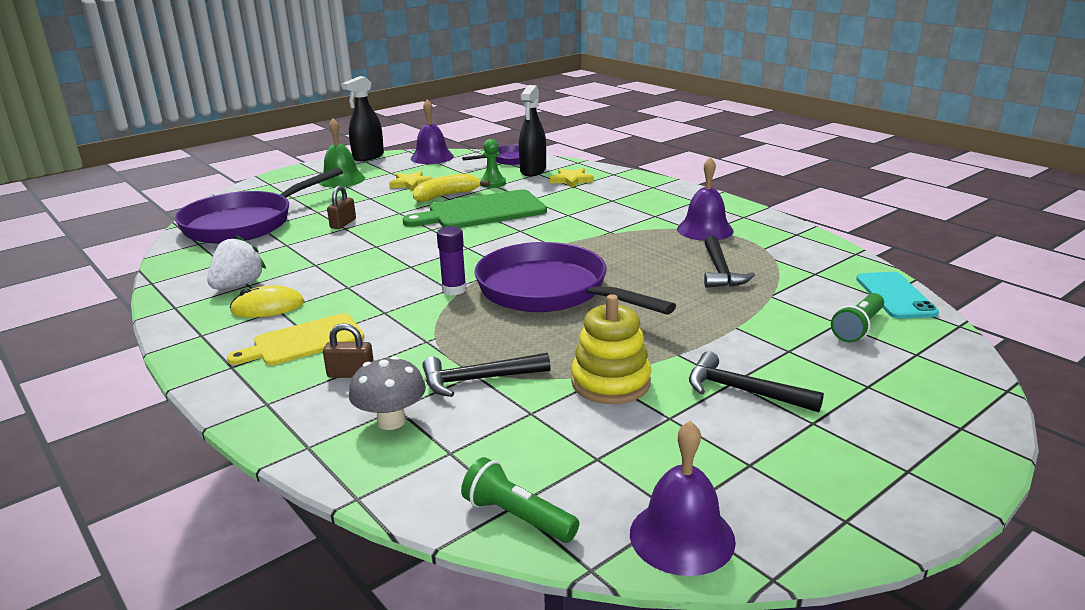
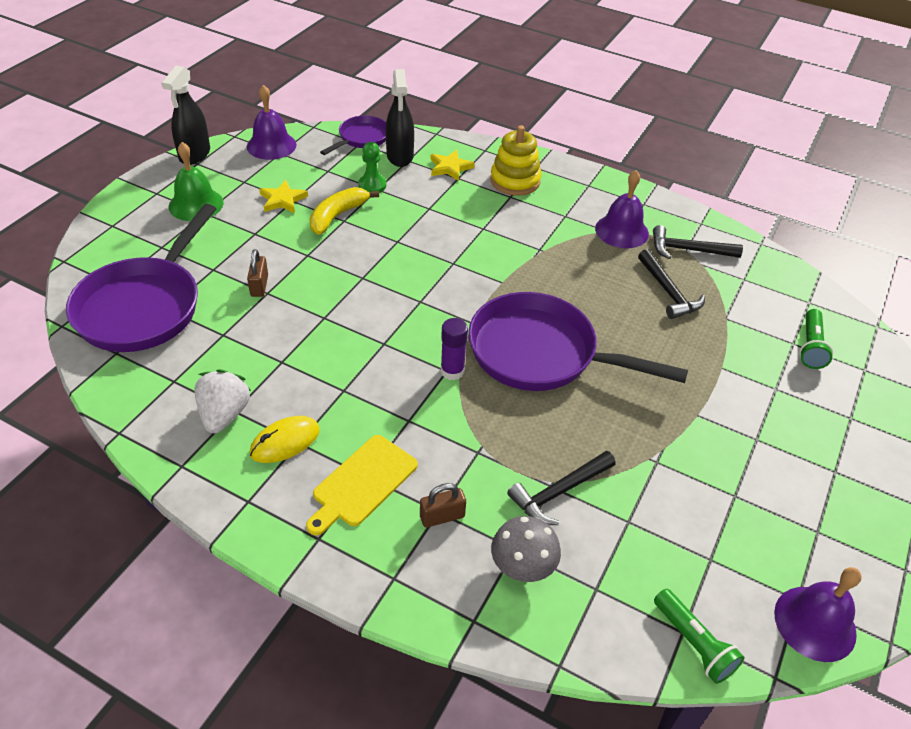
camera: 25 degrees left, 20 degrees up
(482, 211) = (394, 238): green cutting board -> none
(517, 517) = (693, 643): green flashlight -> green flashlight turned 135 degrees counterclockwise
(610, 382) = (667, 466): yellow stacking toy -> yellow stacking toy (515, 181)
(742, 391) = (769, 448): black hammer -> black hammer (688, 250)
(895, 296) = (817, 297): turquoise phone -> none

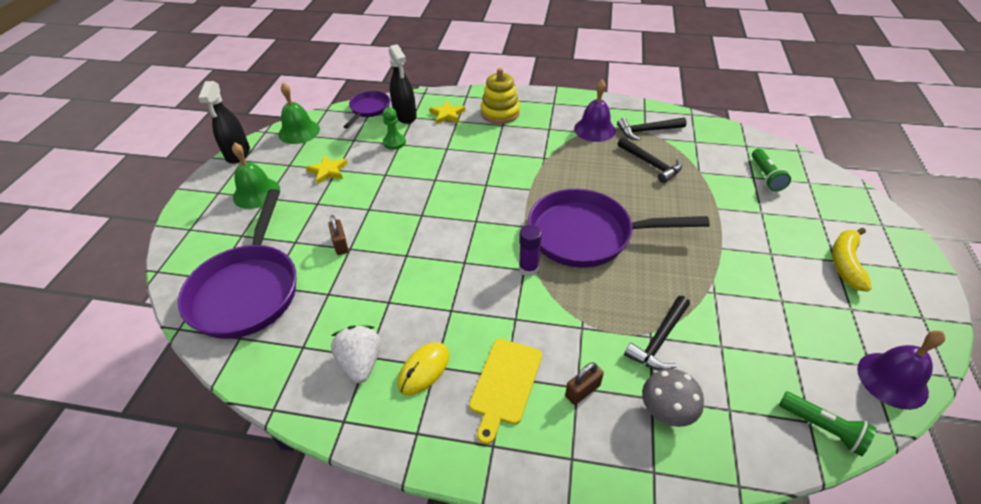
camera: 15 degrees left, 0 degrees up
(271, 145) = (299, 131): purple bell -> green bell
(337, 216) = (378, 172): yellow banana -> yellow banana (845, 263)

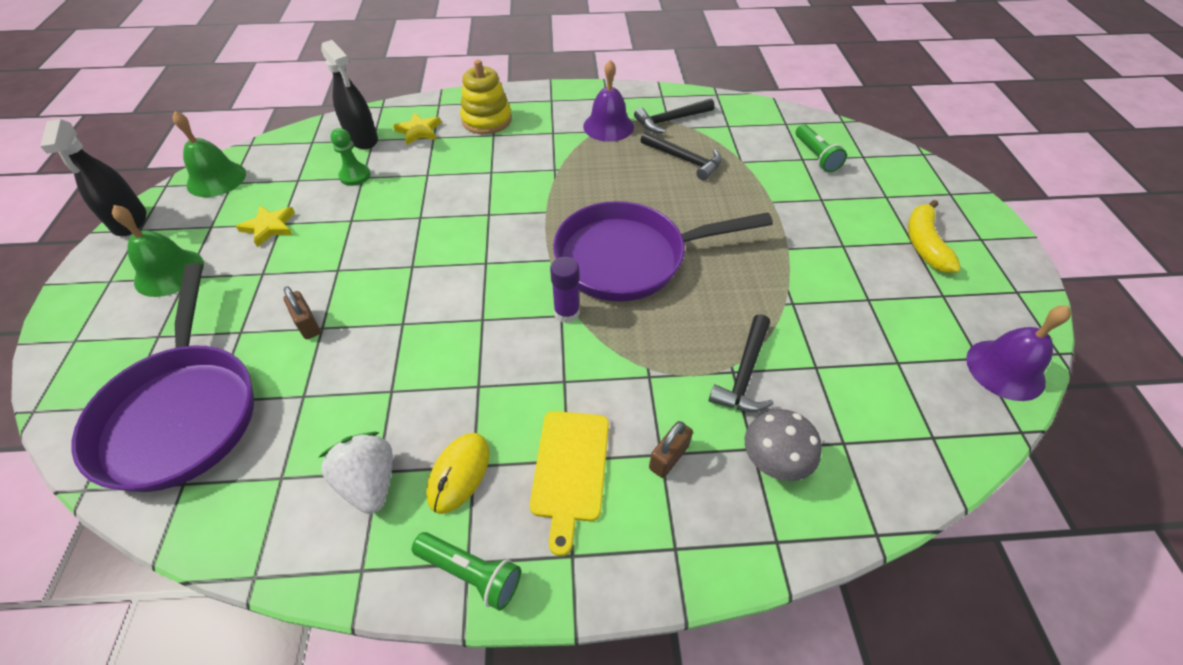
camera: 15 degrees left, 5 degrees up
(369, 109) = (310, 137): purple pan -> none
(822, 428) = (949, 442): green flashlight -> green flashlight (471, 573)

